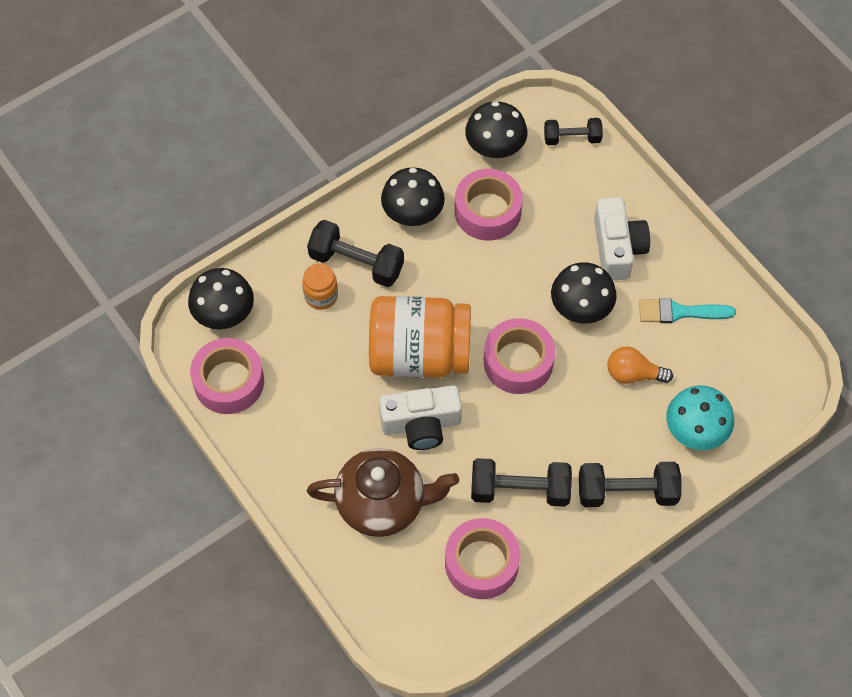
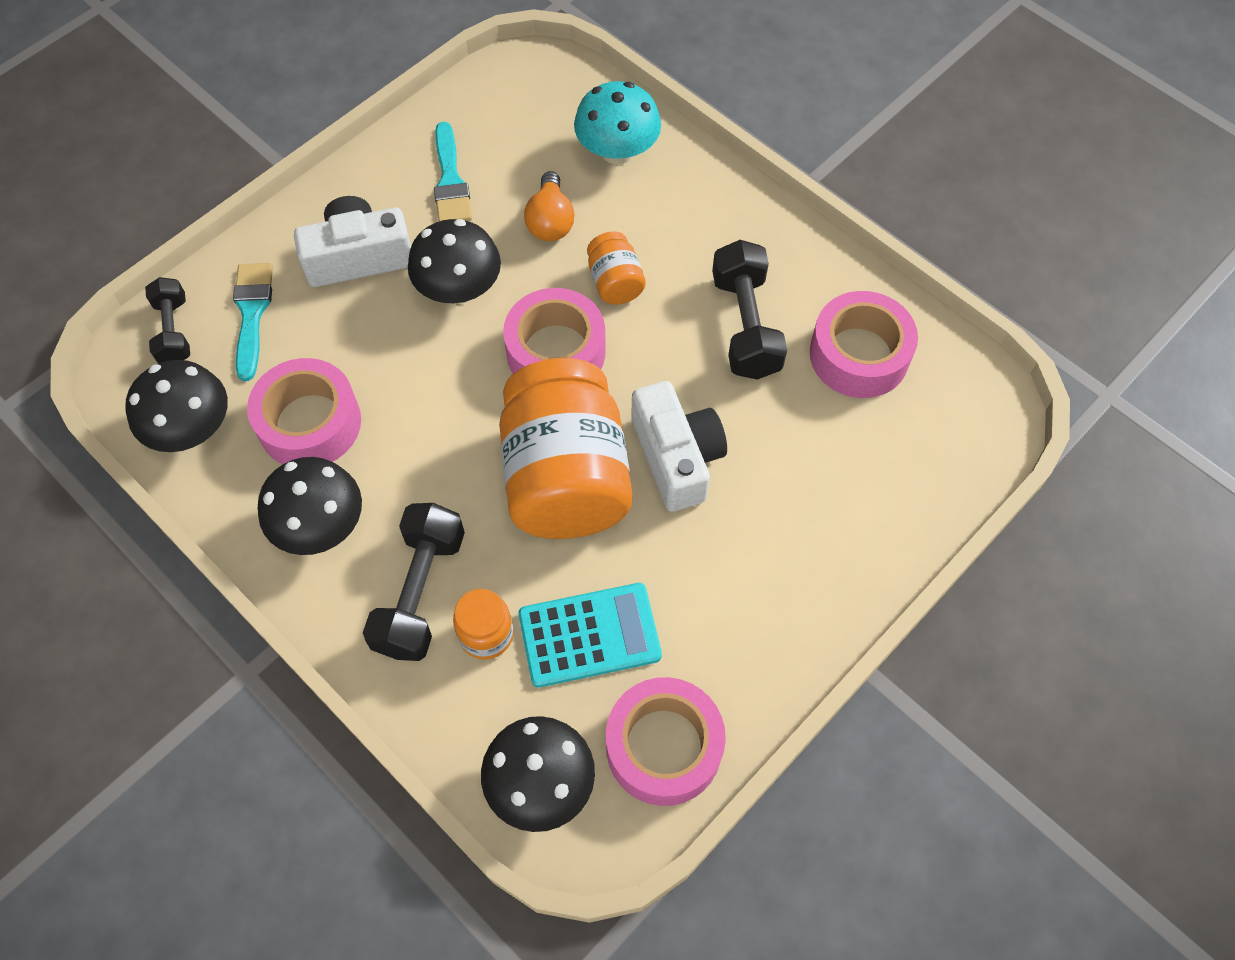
camera: 100 degrees left, 0 degrees up
(308, 352) = (589, 635): none -> turquoise calculator
(383, 504) = (809, 486): brown teapot -> none
(571, 409) = (615, 282): none -> orange jar
(579, 182) = (252, 313): none -> turquoise brush
(627, 492) = (718, 211): black dumbbell -> none

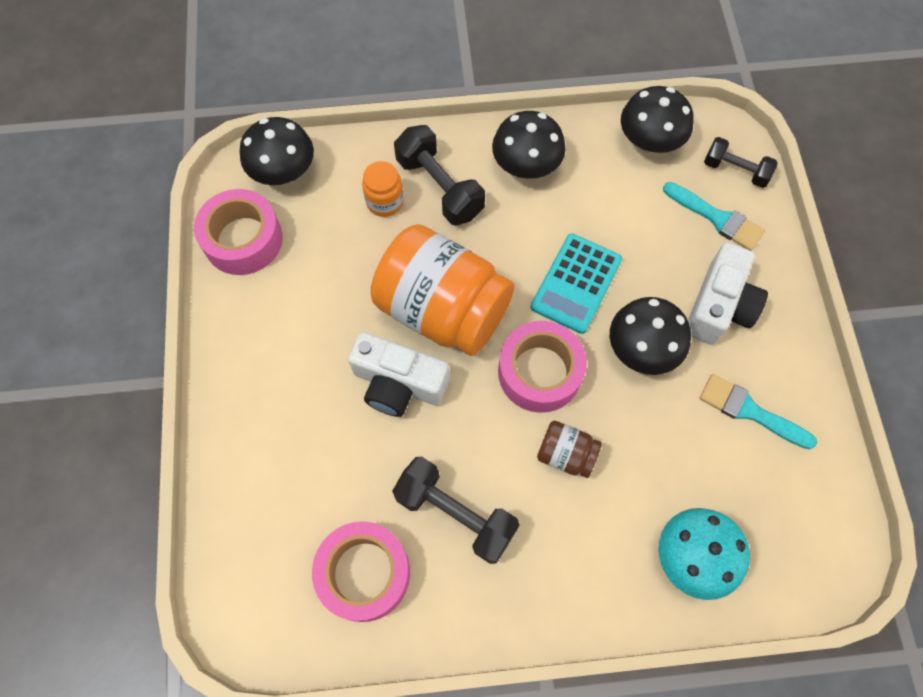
camera: 130 degrees right, 5 degrees up
(310, 423) = (603, 201): pink tape -> none
(550, 221) = (657, 453): orange light bulb -> none
(589, 635) = (336, 250): turquoise calculator -> turquoise calculator (576, 283)
(615, 282) = (566, 454): orange jar -> brown jar

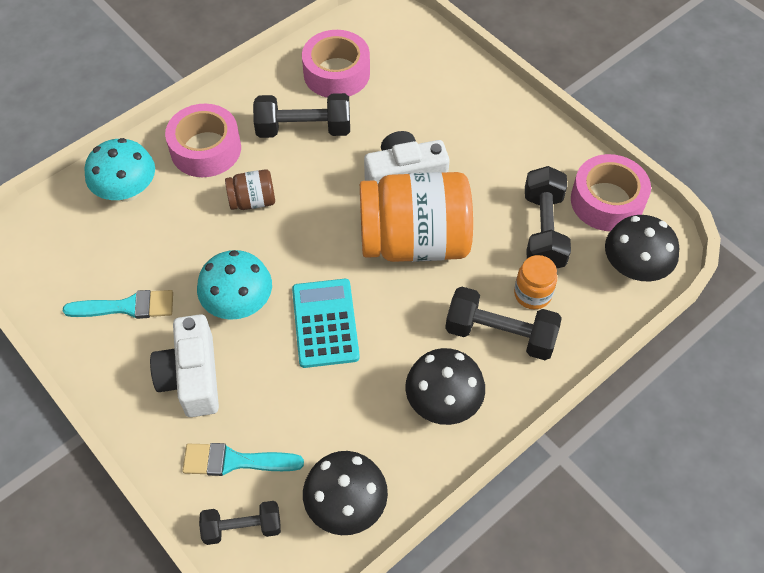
camera: 145 degrees right, 10 degrees down
(323, 248) = (543, 230): none -> black dumbbell
(539, 372) = (308, 241): pink tape -> pink tape (206, 149)
(642, 349) = (239, 303): black mushroom -> turquoise mushroom

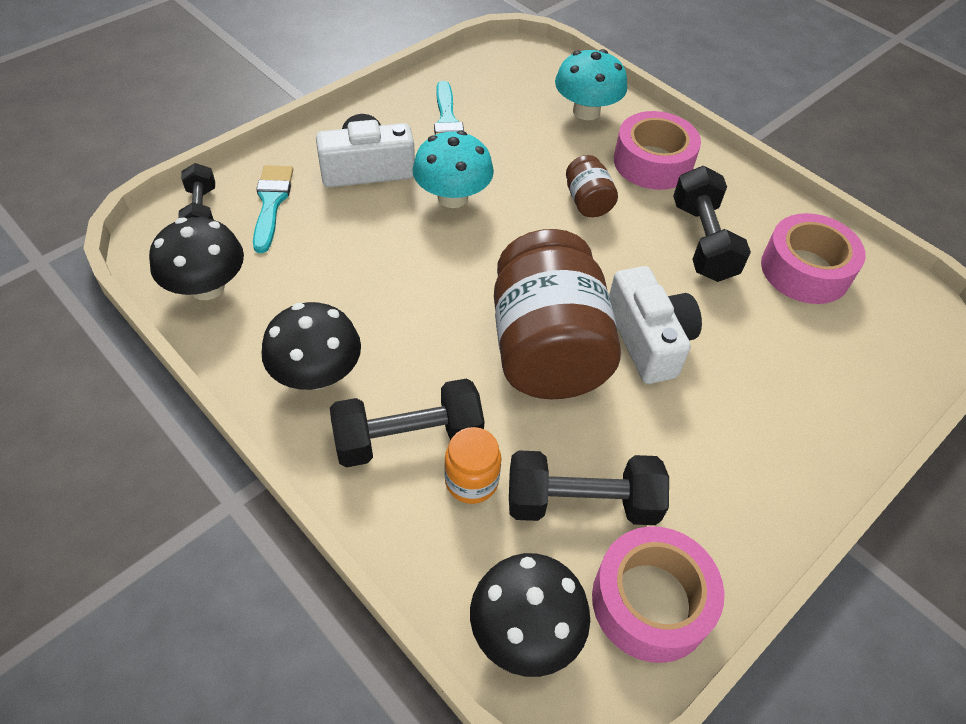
camera: 85 degrees right, 5 degrees down
(325, 323) = (427, 266): turquoise calculator -> none
(414, 241) = (547, 349): orange jar -> brown jar
(500, 334) = (408, 438): black dumbbell -> black dumbbell turned 60 degrees clockwise

